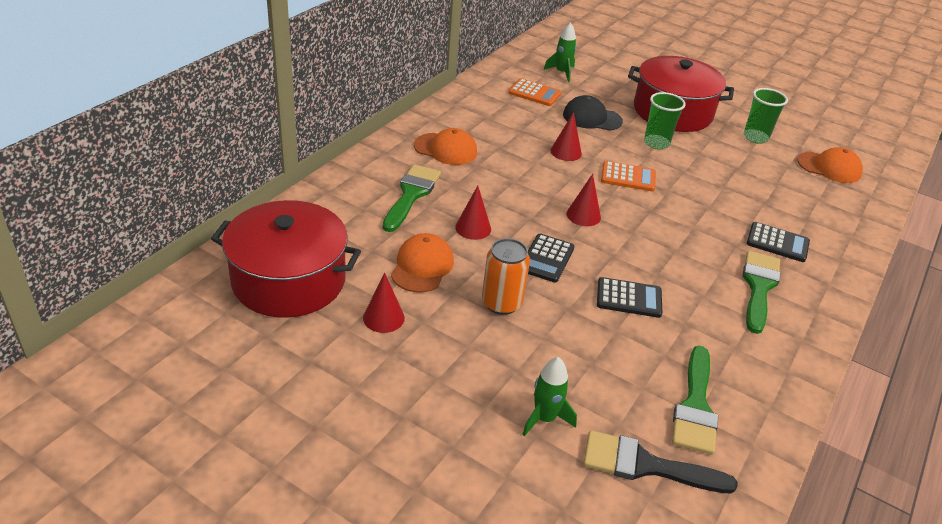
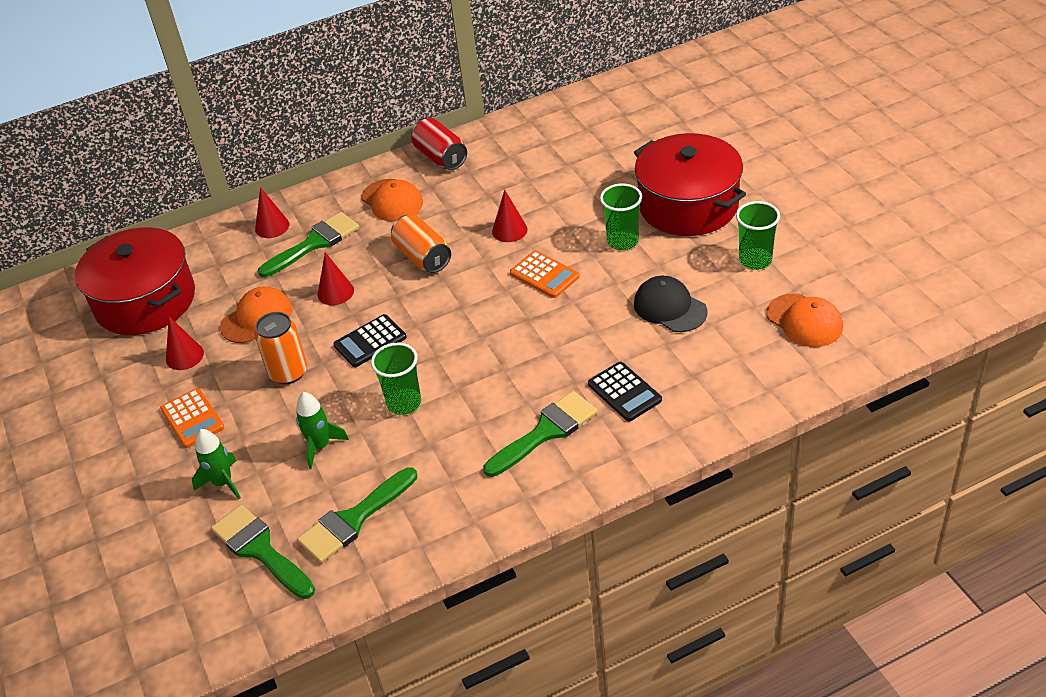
camera: 40 degrees right, 5 degrees up
(452, 112) = (441, 157): none -> red can
(518, 185) = (423, 257): none -> orange can
(534, 93) = (550, 150): orange calculator -> orange calculator (192, 418)
(562, 73) = (610, 128): green rocket -> green rocket (320, 446)
(583, 215) = (452, 306): red cone -> red cone (272, 226)
(592, 118) = (582, 194): black cap -> black cap (669, 307)
(629, 298) = (404, 403): black calculator -> green cup
(645, 465) = (260, 550): black brush -> green brush

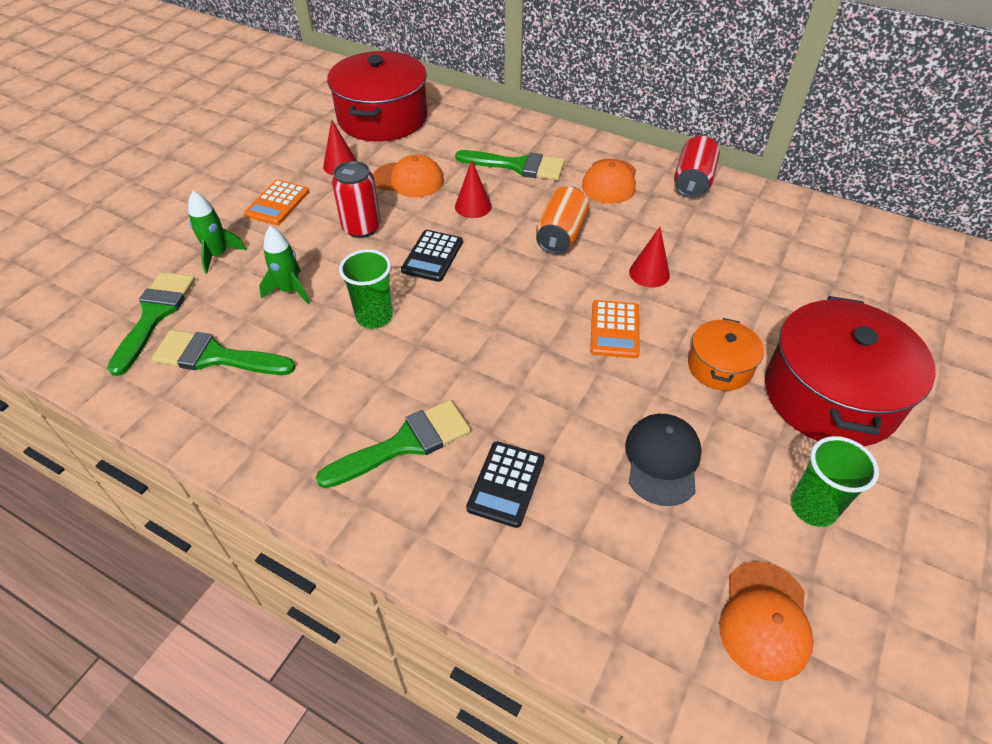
camera: 50 degrees right, 5 degrees up
(272, 226) = (515, 135): red cone -> none
(288, 372) = (361, 228): orange can -> red can
(370, 341) = (432, 256): black calculator -> black calculator turned 90 degrees counterclockwise
(546, 432) = (405, 443): green brush -> green brush turned 45 degrees counterclockwise
(622, 241) = (719, 366): green cup -> orange pot

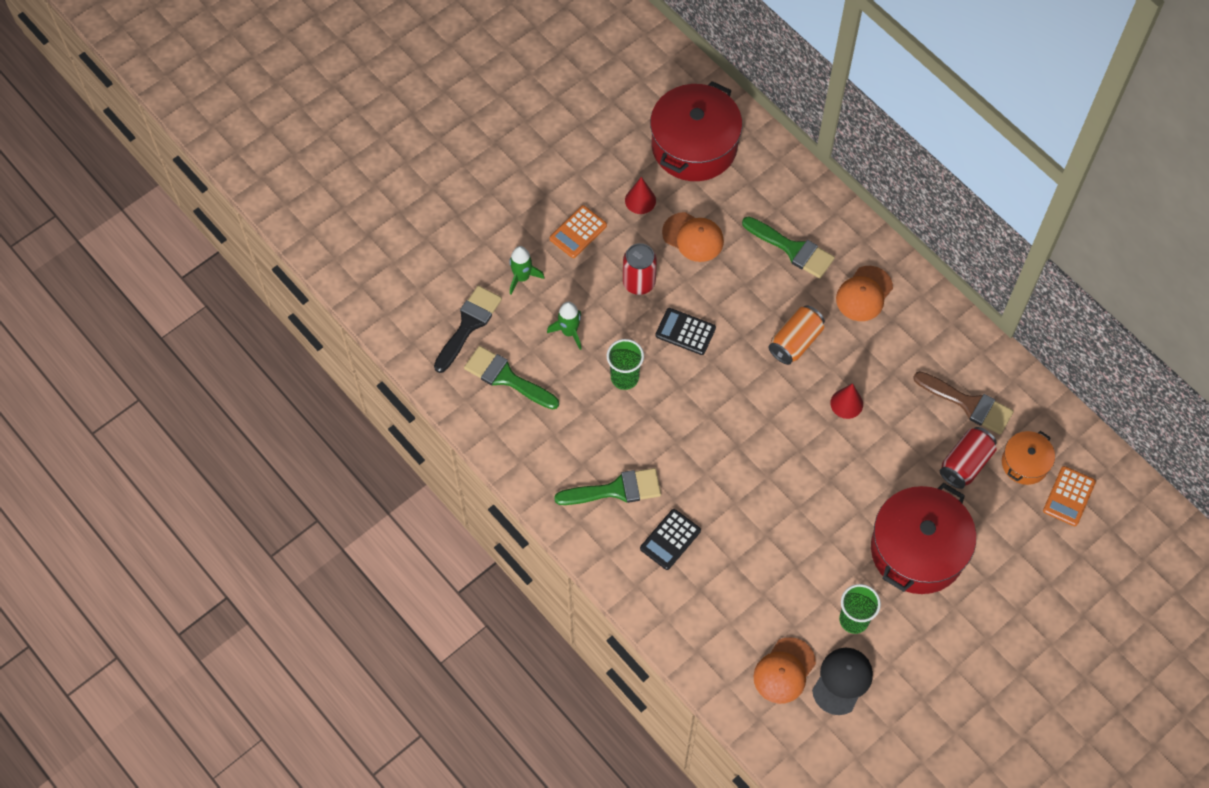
camera: 20 degrees right, 15 degrees up
(155, 315) = (469, 325): green brush -> black brush
(432, 256) = (685, 332): black calculator -> black calculator turned 75 degrees clockwise
(473, 206) = (736, 286): red cone -> none
(614, 329) = (794, 447): orange calculator -> orange calculator (1069, 496)
(662, 460) = (776, 557): black cap -> black cap (842, 681)
(692, 182) = (936, 317): red can -> red can (965, 464)
(719, 366) = (853, 502): orange pot -> orange pot (1025, 463)
(777, 240) = (968, 404): none -> brown brush

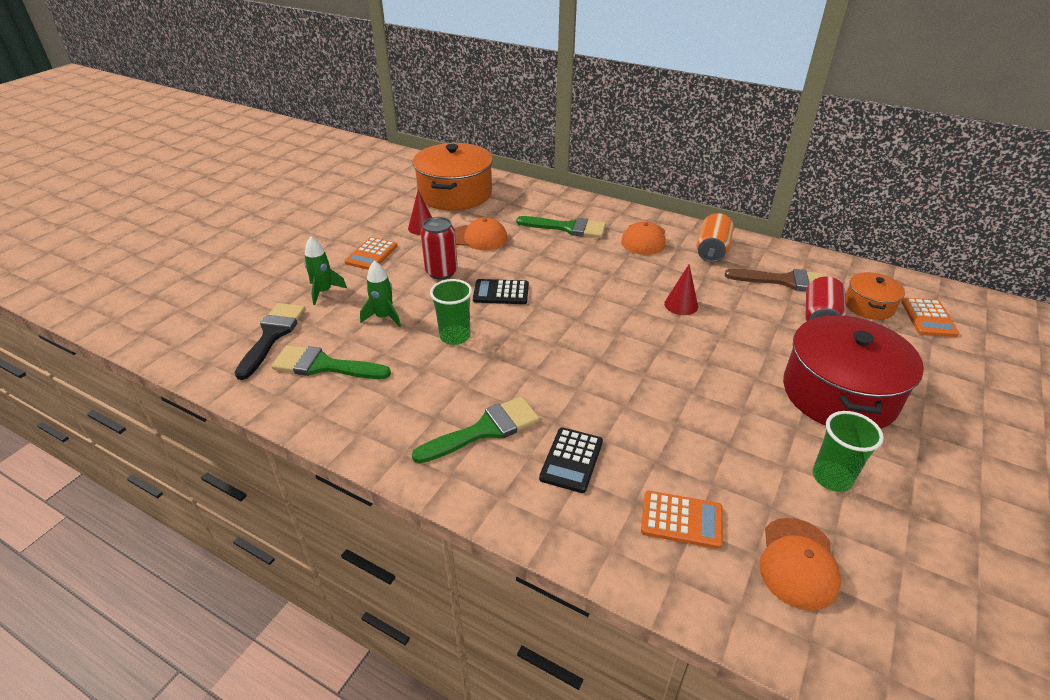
camera: 20 degrees left, 25 degrees down
(694, 146) = (455, 194): red pot -> orange pot
(724, 614) = (681, 520): none -> orange calculator
(795, 342) = (606, 277): orange can -> orange can (712, 250)
(842, 681) = (875, 551): black cap -> none

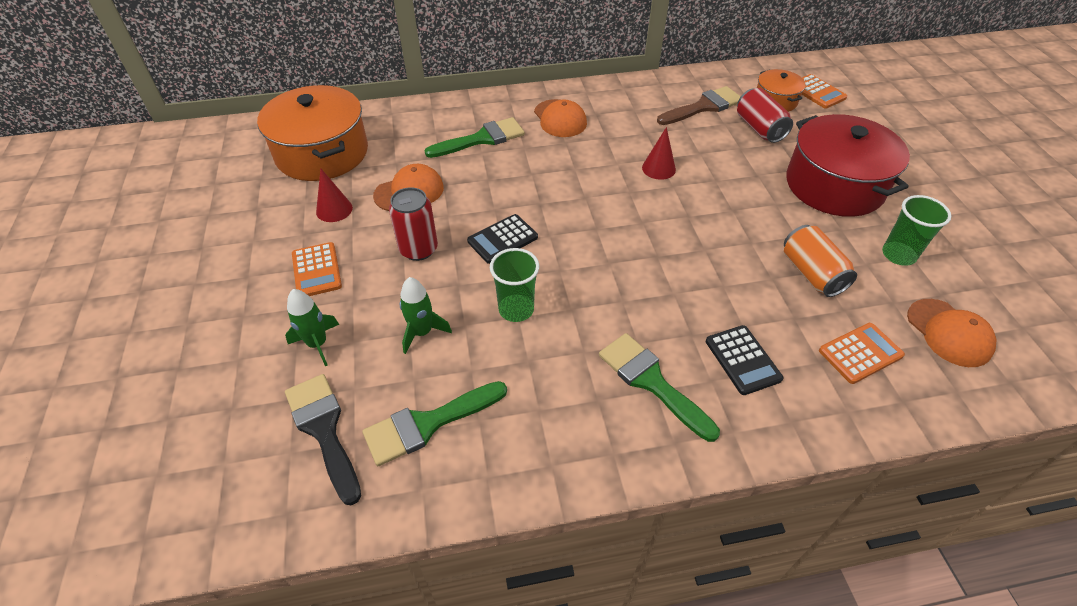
camera: 40 degrees left, 10 degrees up
(485, 430) = (651, 381): green brush -> green brush turned 60 degrees counterclockwise
(712, 250) = (624, 104): orange can -> orange can (811, 273)

